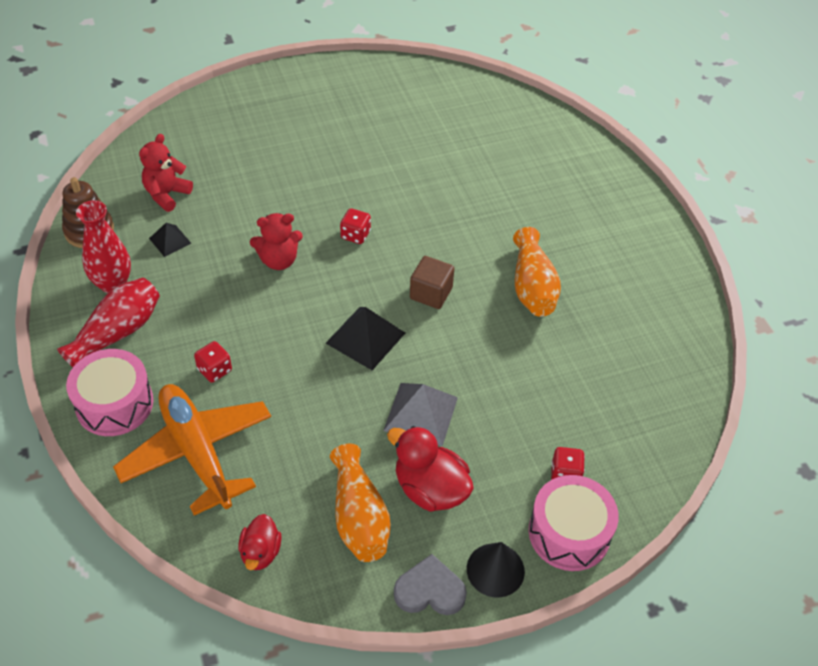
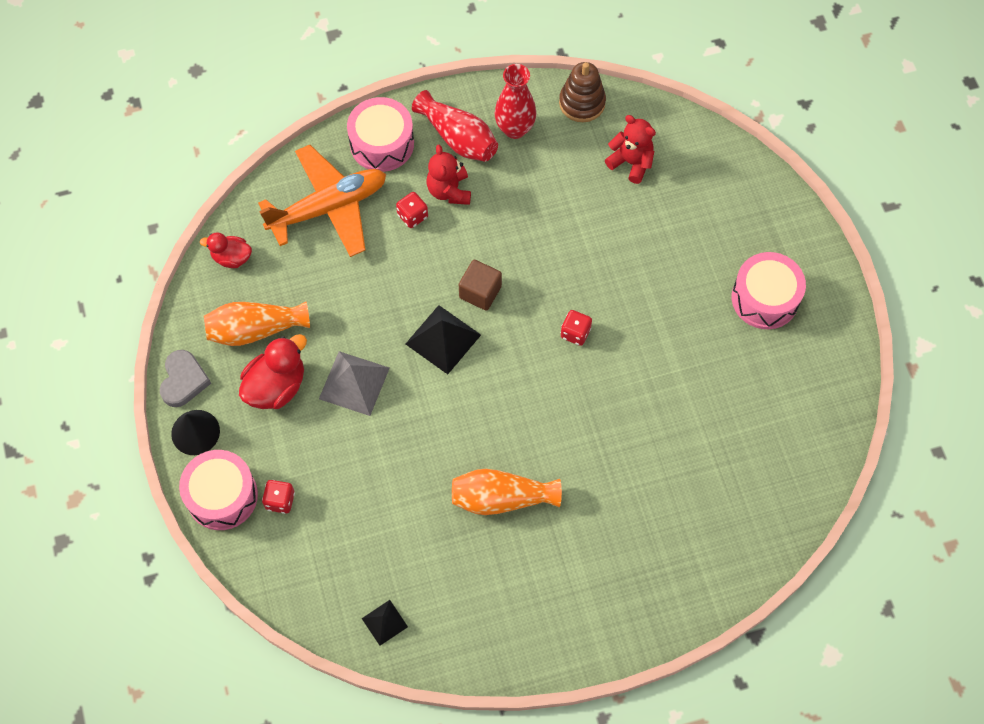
camera: 95 degrees right, 15 degrees up
(170, 240) = (568, 170): black pyramid -> black pyramid (384, 622)
(279, 260) = (542, 264): red teddy bear -> red teddy bear (449, 191)
(318, 111) = (765, 298): none -> pink drum
(431, 293) = (496, 400): brown cube -> brown cube (480, 292)

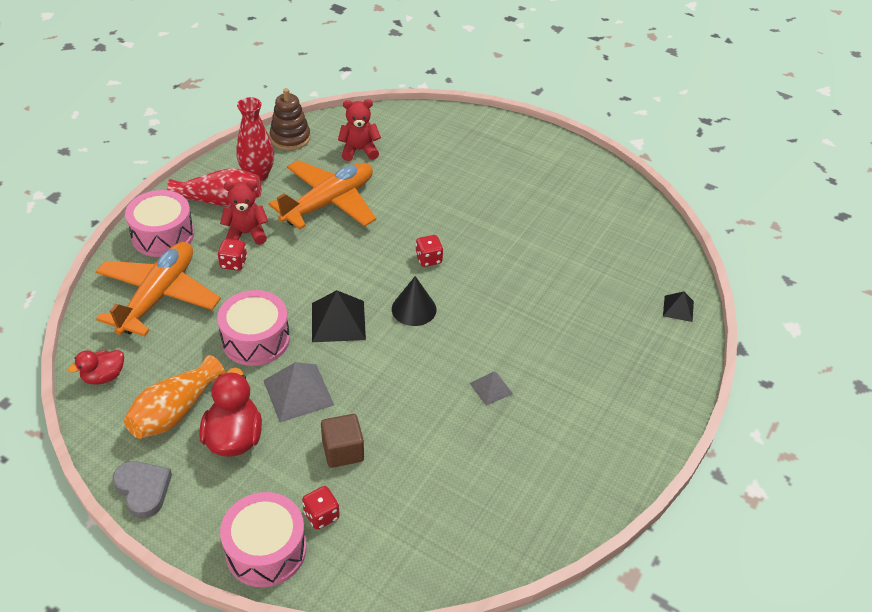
camera: 45 degrees left, 20 degrees down
(195, 432) = (192, 520): black cone -> black cone (414, 309)
(384, 622) = (500, 536): black pyramid -> black pyramid (678, 308)
(449, 191) = (246, 233): red teddy bear -> red teddy bear turned 135 degrees clockwise
(480, 292) = (335, 277): brown cube -> brown cube (343, 451)
(501, 498) = (491, 388): orange vase -> grey pyramid
(547, 206) = (328, 203): none -> orange plane
(765, 298) = (524, 170): pink drum -> pink drum (255, 339)

